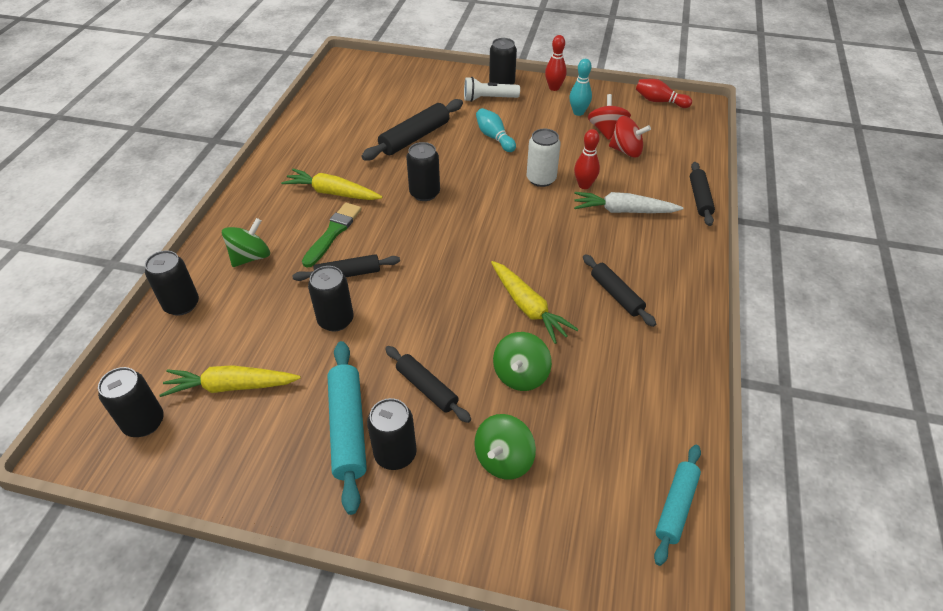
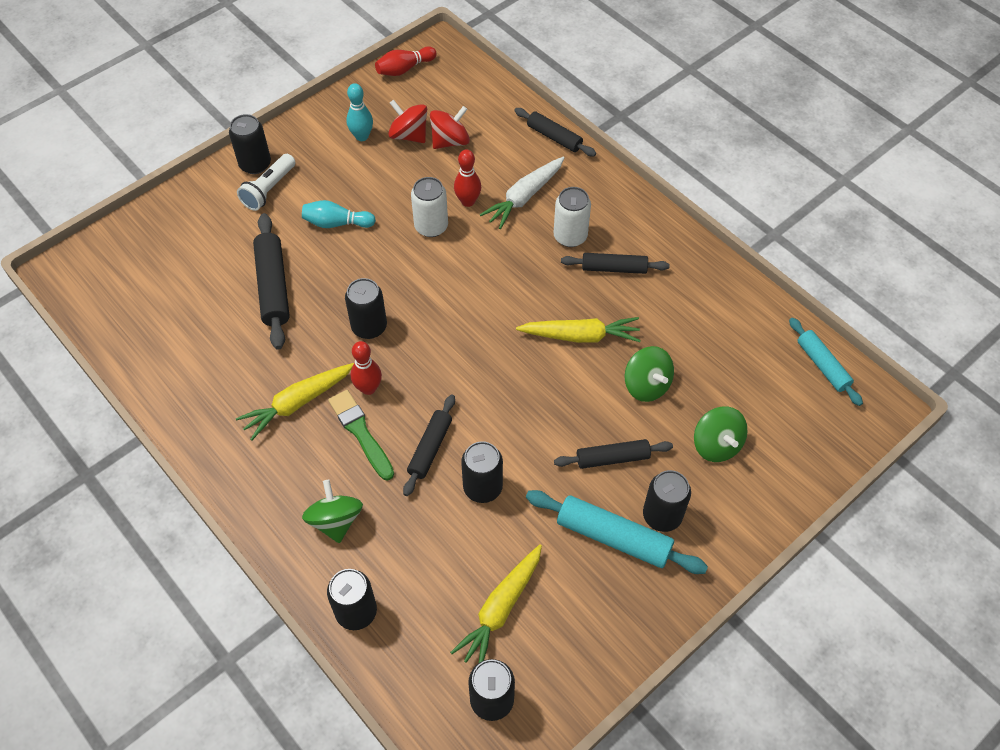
camera: 55 degrees left, 10 degrees up
(554, 88) = (304, 128): red bowling pin -> red bowling pin (368, 388)
(617, 253) = (570, 236): none -> white can

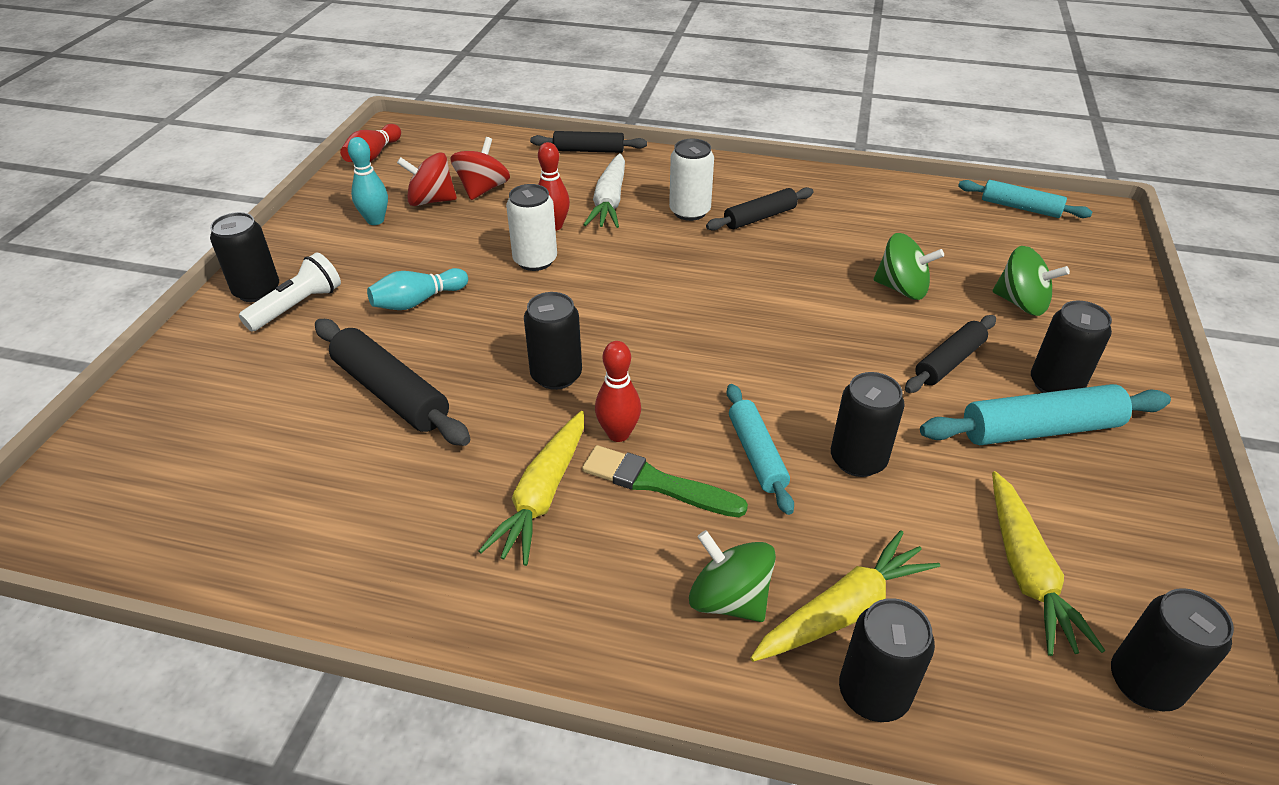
camera: 35 degrees left, 15 degrees down
(269, 190) = (297, 306): white flashlight -> white flashlight turned 135 degrees counterclockwise
(430, 448) = (756, 454): black rolling pin -> turquoise rolling pin
(580, 336) = (793, 280): yellow carrot -> yellow carrot (843, 610)

